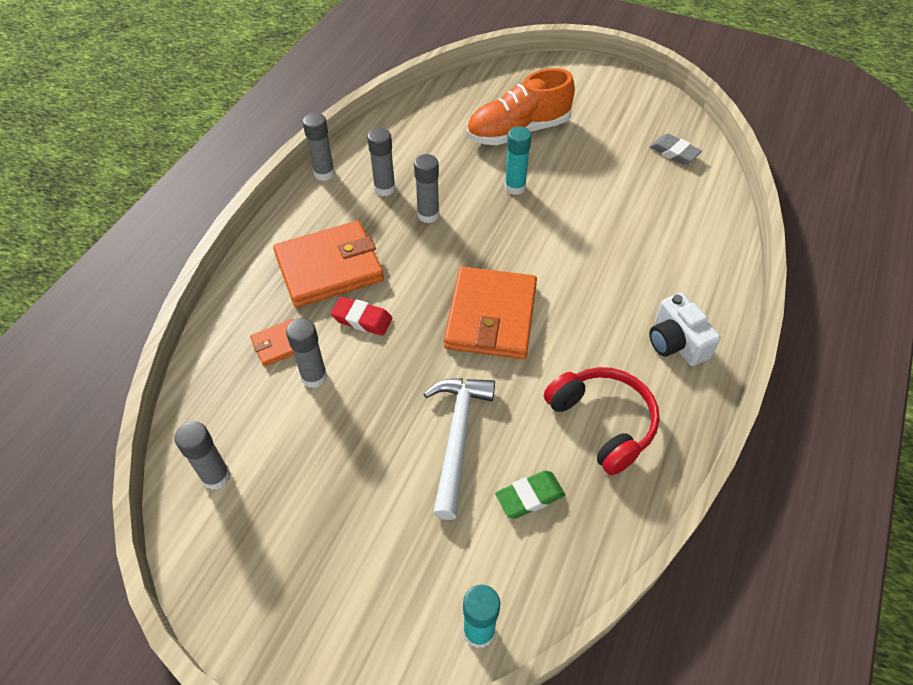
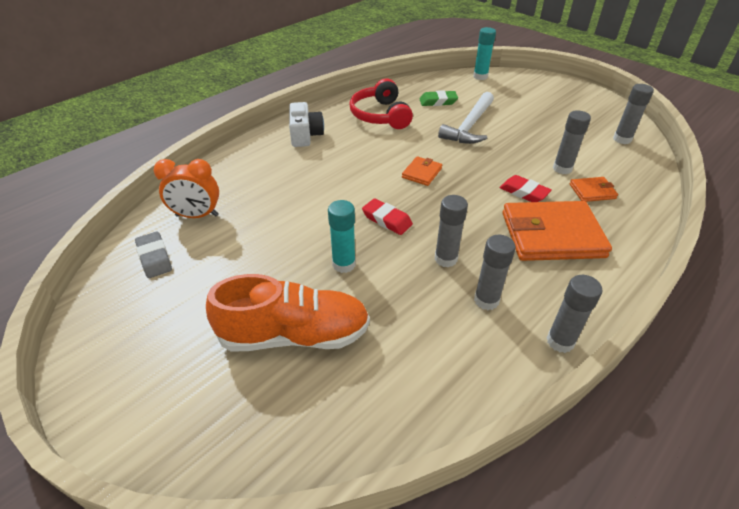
camera: 160 degrees left, 10 degrees down
(491, 316) = (422, 173): orange wallet -> orange wallet, size x0.46
(500, 241) = (387, 220): none -> red eraser
(683, 196) = (197, 215): none -> orange clock

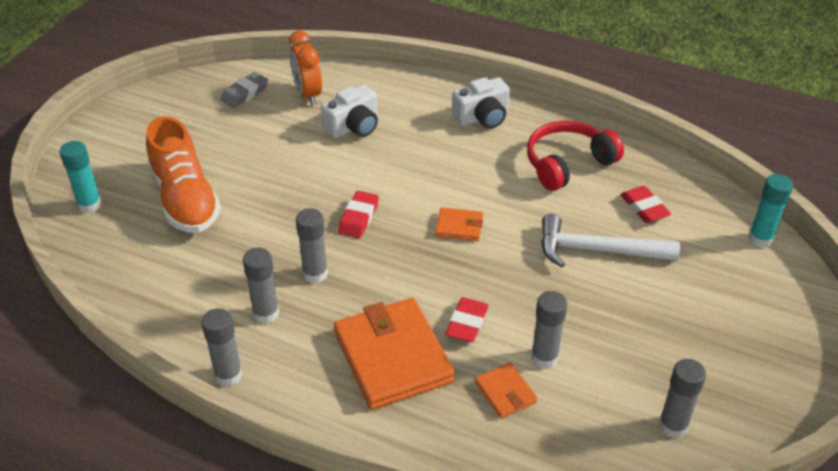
camera: 70 degrees right, 0 degrees up
(266, 198) = (353, 126): none -> white camera
(344, 264) = (279, 205): turquoise glue stick -> turquoise glue stick (90, 205)
(438, 101) = (644, 208): green eraser -> red eraser

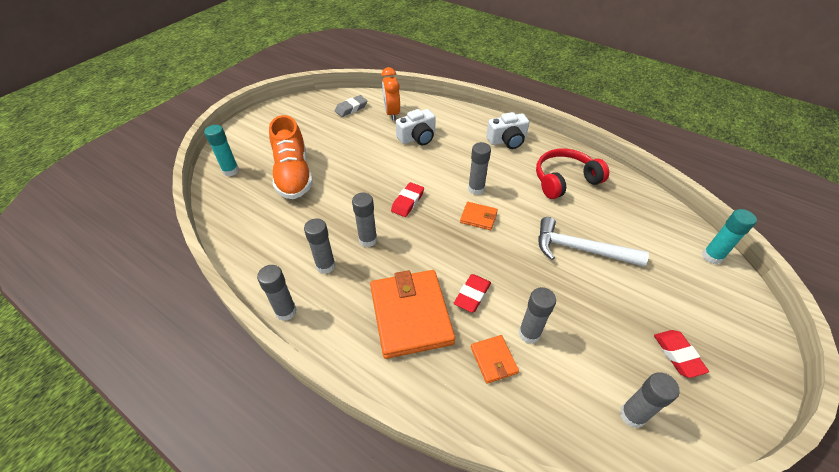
camera: 10 degrees right, 5 degrees up
(449, 189) = (476, 189): none -> grey glue stick
(644, 208) = (619, 220): red eraser -> red eraser (678, 355)

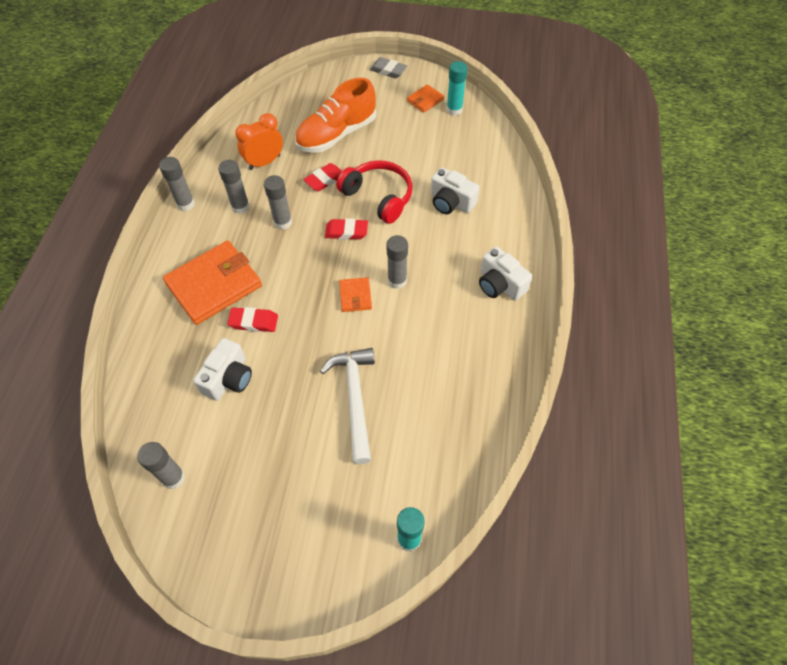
camera: 65 degrees right, 10 degrees up
(231, 171) = (317, 92): turquoise glue stick -> turquoise glue stick (454, 110)
(351, 108) = (463, 129): grey eraser -> grey eraser (388, 71)
(392, 113) = (478, 164): orange clock -> orange clock (264, 162)
(493, 360) = (191, 358): orange wallet -> orange wallet (425, 100)
(529, 334) = (228, 378): grey glue stick -> white camera
(564, 180) = (460, 360): red headphones -> red headphones (378, 197)
(678, 355) = (252, 511): red eraser -> red eraser (325, 180)

